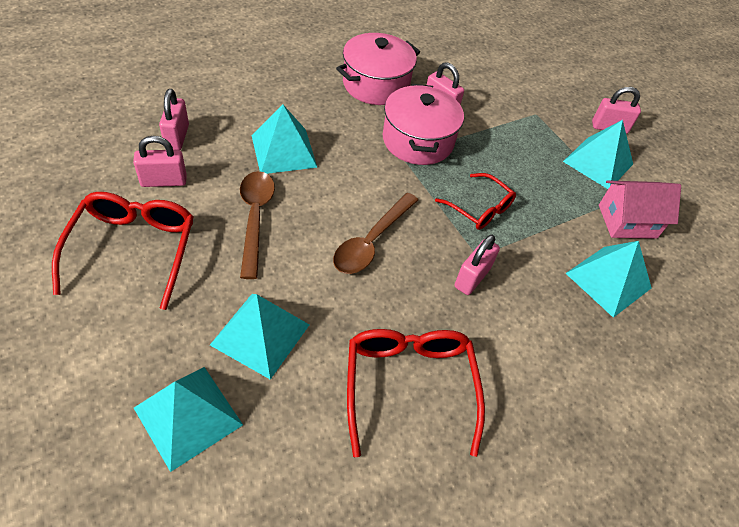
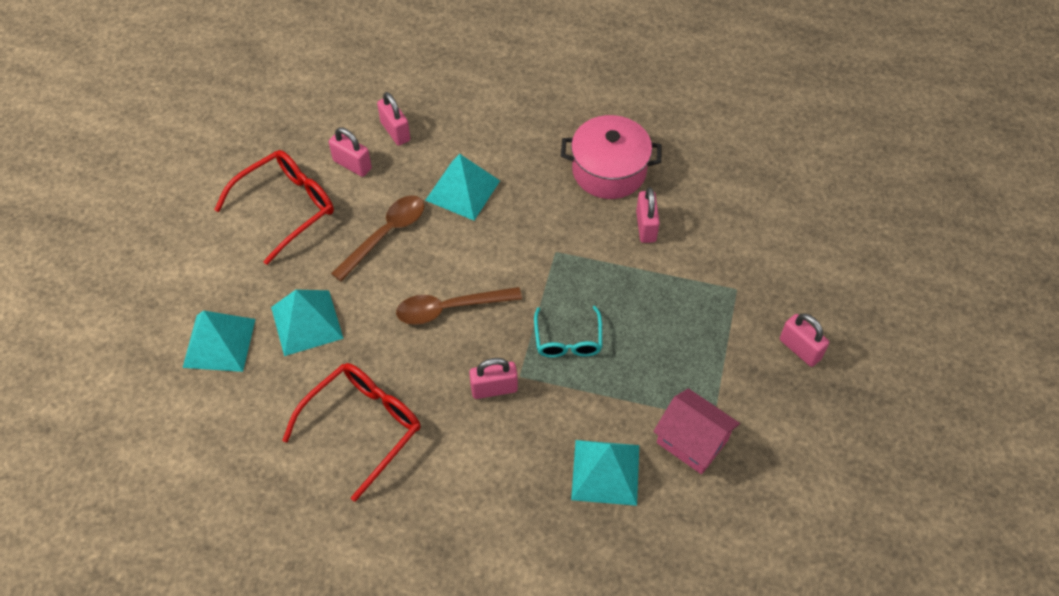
camera: 50 degrees right, 5 degrees up
(177, 137) = (395, 131): pink padlock -> pink padlock turned 75 degrees counterclockwise
(417, 141) = (585, 247): pink pot -> none
(480, 209) = (568, 340): red glasses -> turquoise glasses
(598, 162) = (738, 373): turquoise pyramid -> none

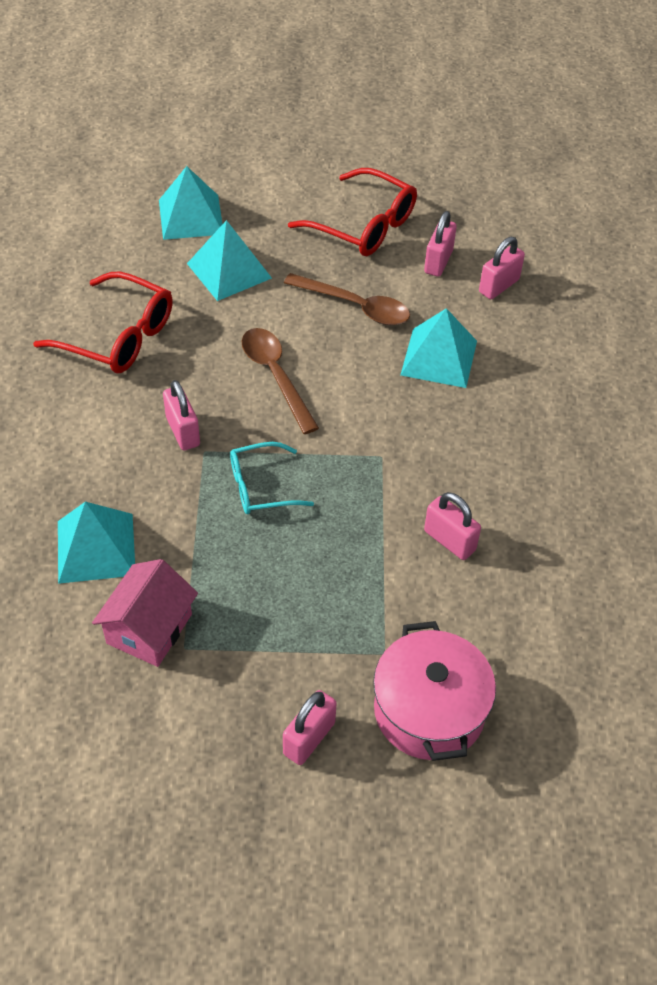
camera: 75 degrees right, 5 degrees down
(609, 171) = (523, 490): pink pot -> pink pot (429, 710)
(646, 226) = (449, 540): pink padlock -> pink padlock turned 60 degrees clockwise

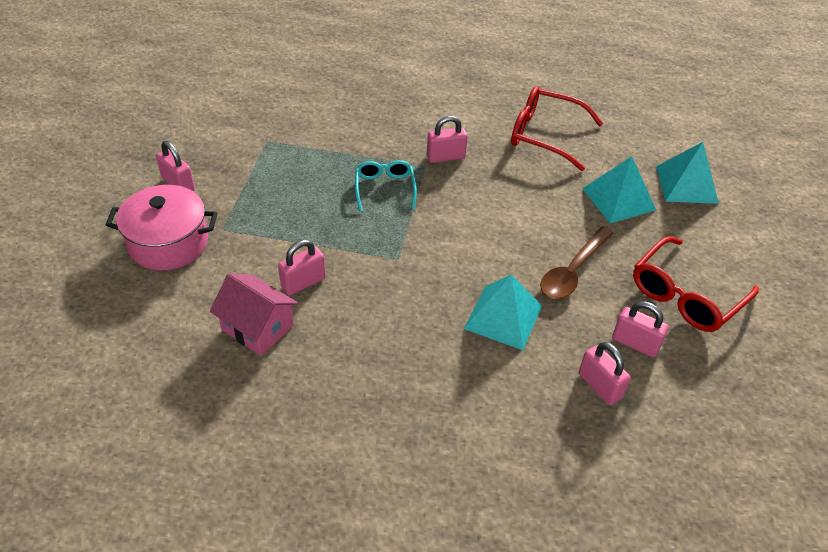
camera: 100 degrees right, 5 degrees down
(96, 548) = (355, 112): turquoise pyramid -> none
(118, 336) = (544, 135): red glasses -> red glasses turned 75 degrees clockwise
(149, 628) = (287, 128): pink house -> pink house (257, 327)
(276, 376) = (494, 210): brown spoon -> none

